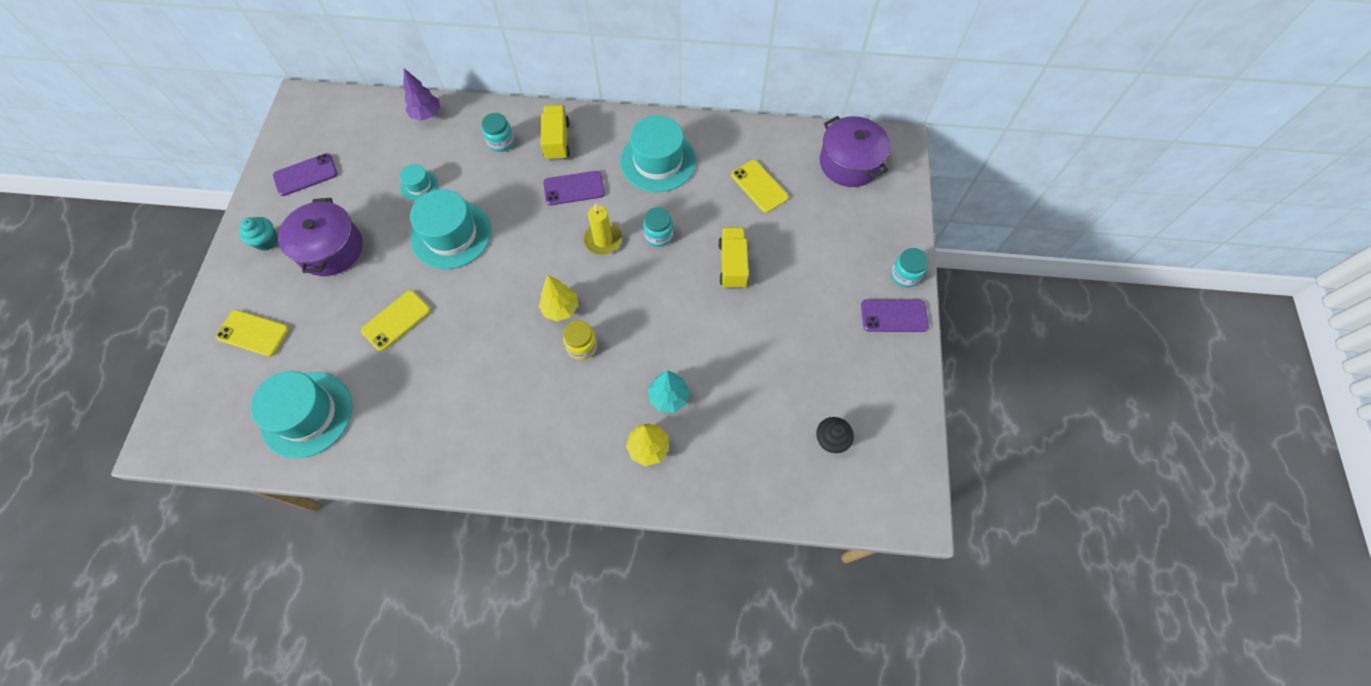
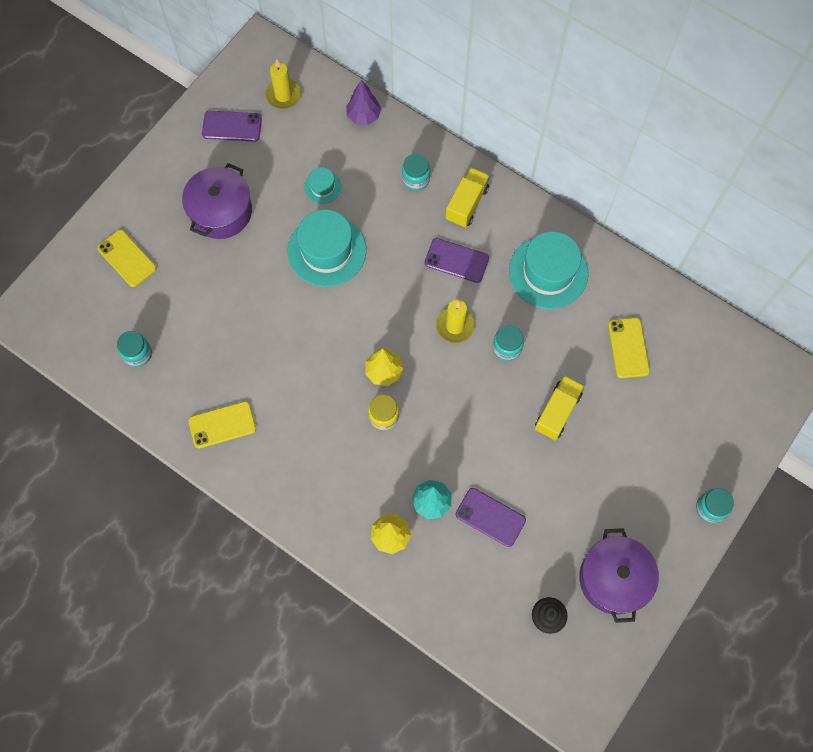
camera: 30 degrees right, 5 degrees up
(267, 241) = (173, 176): turquoise cupcake -> none
(307, 414) = (138, 354): turquoise hat -> turquoise jar
(343, 130) = (283, 95): none -> yellow candle
(396, 320) = (244, 308): yellow phone -> yellow phone (222, 425)
(849, 163) = (730, 369): purple pot -> purple pot (613, 579)
(894, 316) = (675, 540): purple phone -> purple phone (490, 517)

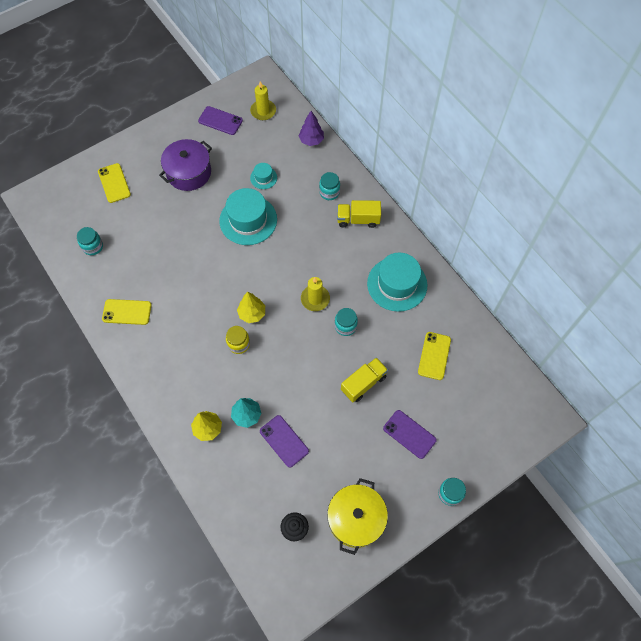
camera: 20 degrees right, 5 degrees down
(456, 260) = (335, 255): purple phone -> purple phone (409, 434)
(467, 204) = (358, 219): yellow truck -> yellow truck turned 135 degrees counterclockwise
(613, 579) = (356, 519): purple pot -> yellow pot

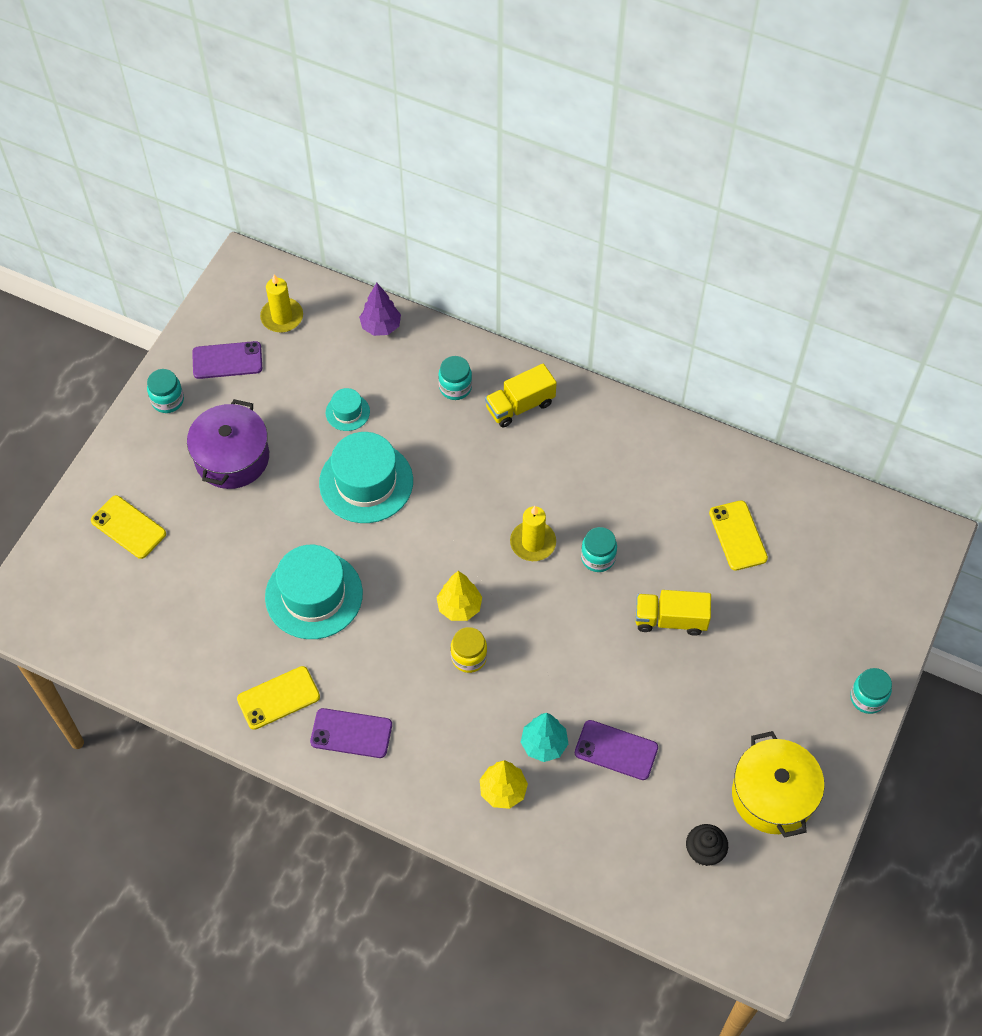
camera: 30 degrees left, 5 degrees down
(93, 247) = (161, 634): turquoise jar -> turquoise jar (168, 400)
(363, 383) = (670, 619): yellow truck -> yellow truck turned 105 degrees counterclockwise
(397, 284) = (629, 467): turquoise hat -> turquoise hat (314, 595)
(409, 434) = (771, 652): purple phone -> purple phone (351, 733)

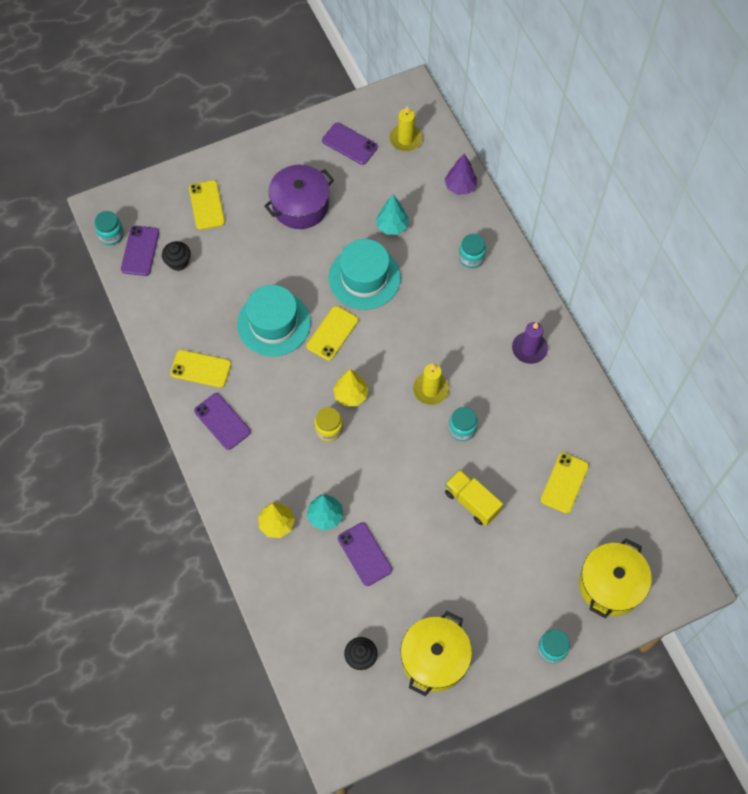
camera: 40 degrees right, 5 degrees up
(97, 626) = (140, 251): none -> purple phone
(151, 608) = (178, 262): none -> black cupcake
(168, 400) = (294, 144): turquoise jar -> turquoise jar (111, 235)
(347, 412) = (392, 226): turquoise hat -> turquoise tree
(384, 560) = (332, 333): none -> yellow phone
(520, 405) = (501, 298): yellow truck -> none
(591, 434) = (529, 349): none -> purple candle
(863, 596) = (611, 584): none -> yellow pot

